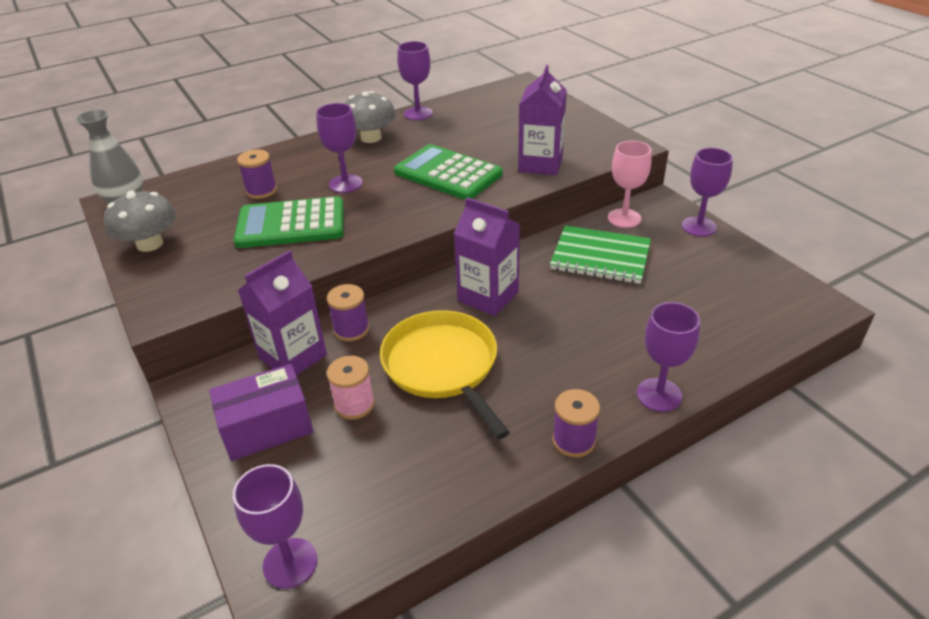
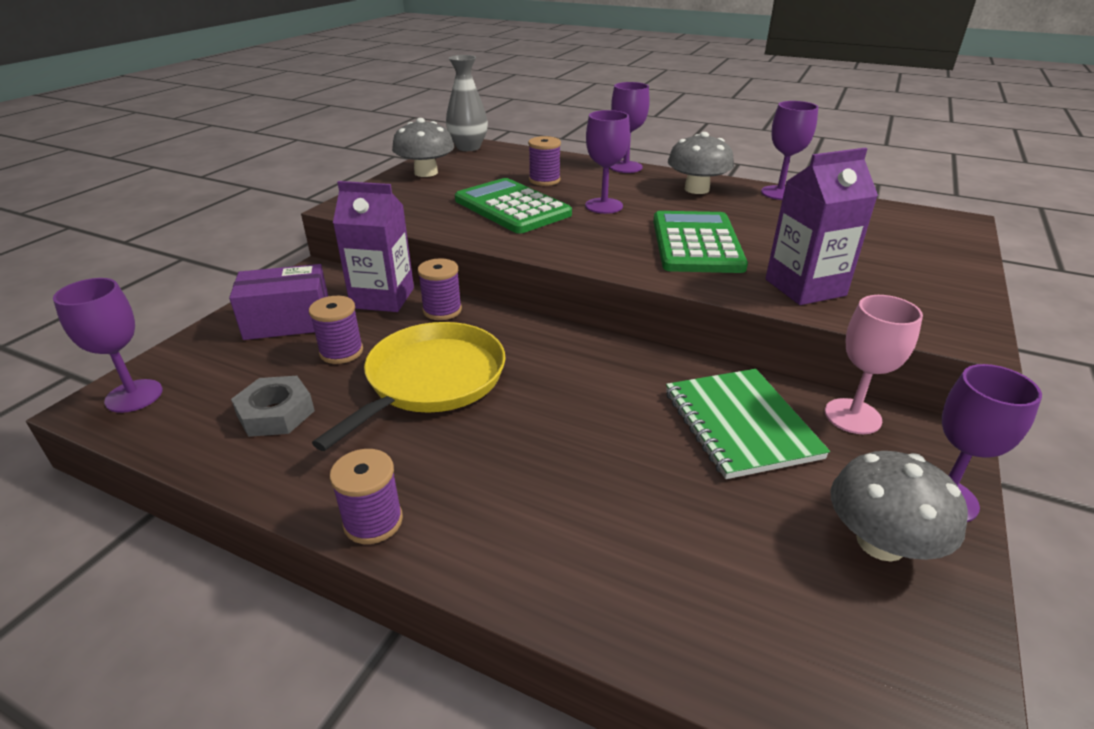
camera: 55 degrees right, 5 degrees down
(267, 427) = (288, 321): purple box -> purple box turned 45 degrees counterclockwise
(354, 405) = (341, 352): pink spool -> purple spool
(407, 465) = (276, 413): none -> grey nut
(488, 296) = (568, 367): purple carton -> none
(659, 395) = (510, 578): purple goblet -> purple goblet (625, 167)
(712, 260) = (880, 542): none -> grey mushroom

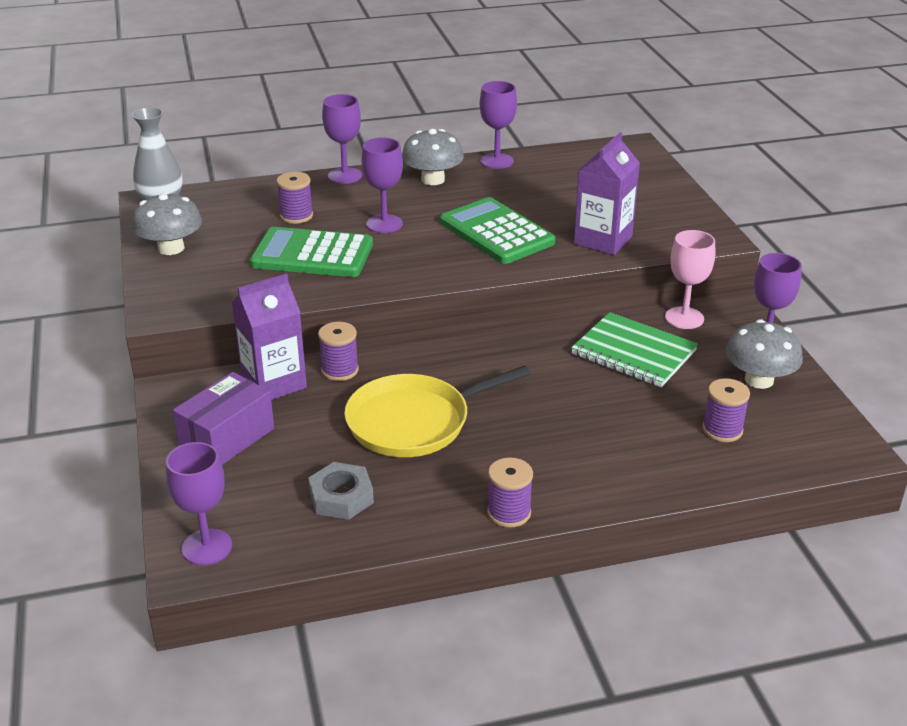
camera: 40 degrees left, 0 degrees up
(341, 352) = (314, 437): purple spool -> purple spool (722, 430)
(431, 380) = (414, 422): yellow pan -> yellow pan turned 105 degrees counterclockwise

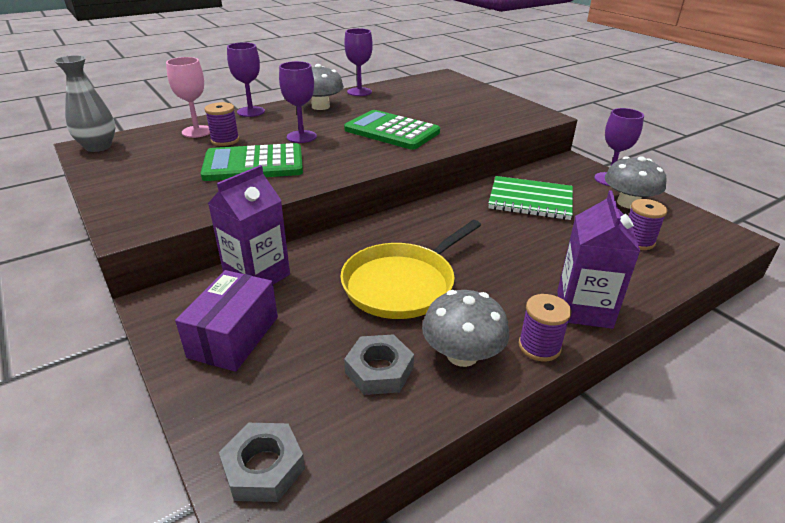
camera: 20 degrees left, 0 degrees up
(171, 248) = (119, 177): grey mushroom -> grey mushroom (462, 354)
(207, 547) = (263, 467): purple goblet -> grey nut
(340, 370) = (312, 254): purple spool -> none
(603, 240) = (471, 126): purple carton -> purple carton (584, 309)
(684, 318) = (544, 173): pink goblet -> pink goblet (197, 131)

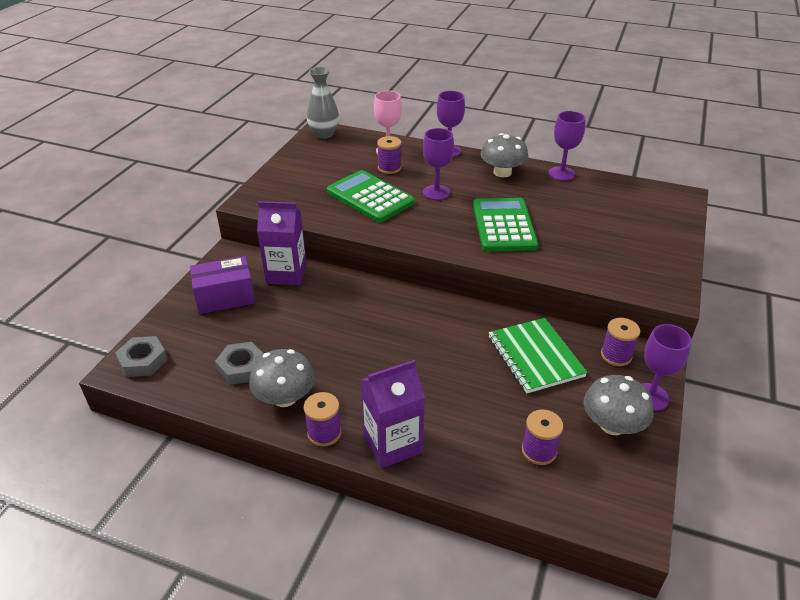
camera: 55 degrees right, 5 degrees up
(402, 284) = (336, 337): yellow pan -> none
(557, 172) = (616, 355): none -> purple spool

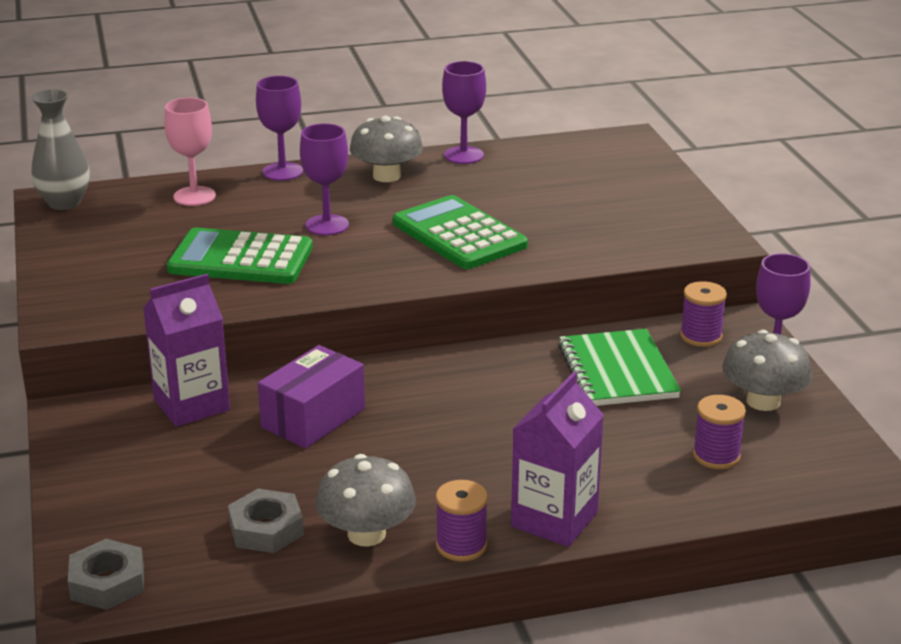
camera: 35 degrees left, 10 degrees down
(225, 297) = (134, 465): purple box -> purple box (313, 418)
(389, 168) = (223, 216): purple spool -> none
(535, 357) = (617, 371): green notebook -> green notebook turned 45 degrees clockwise

